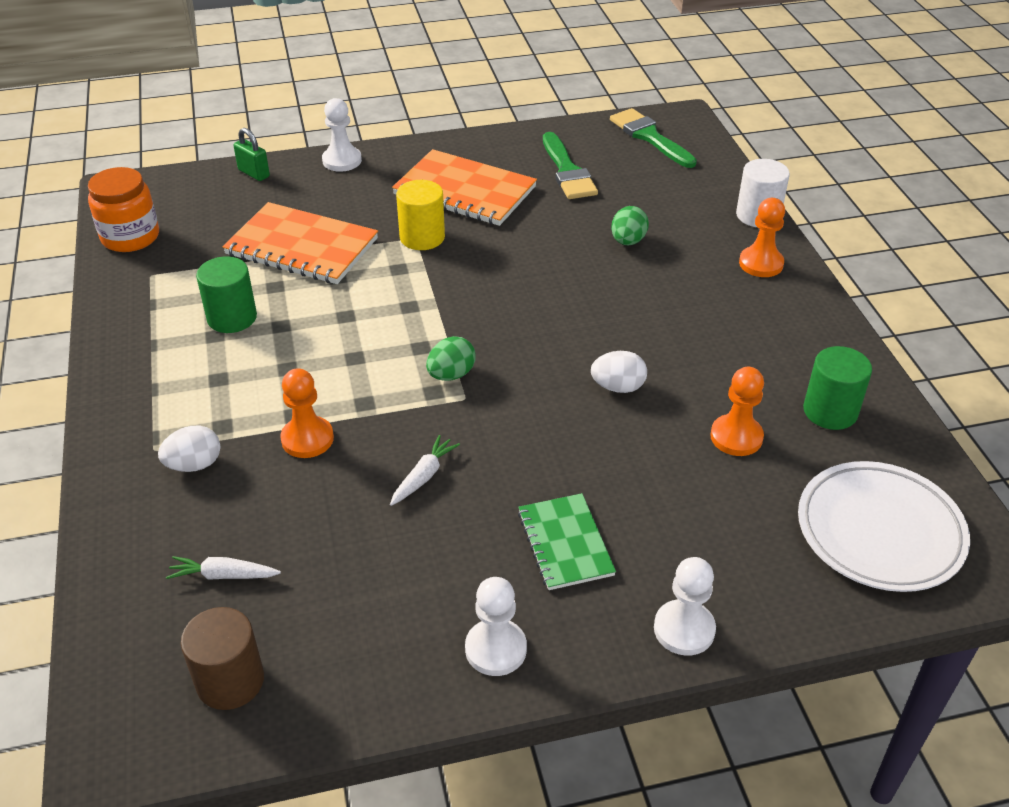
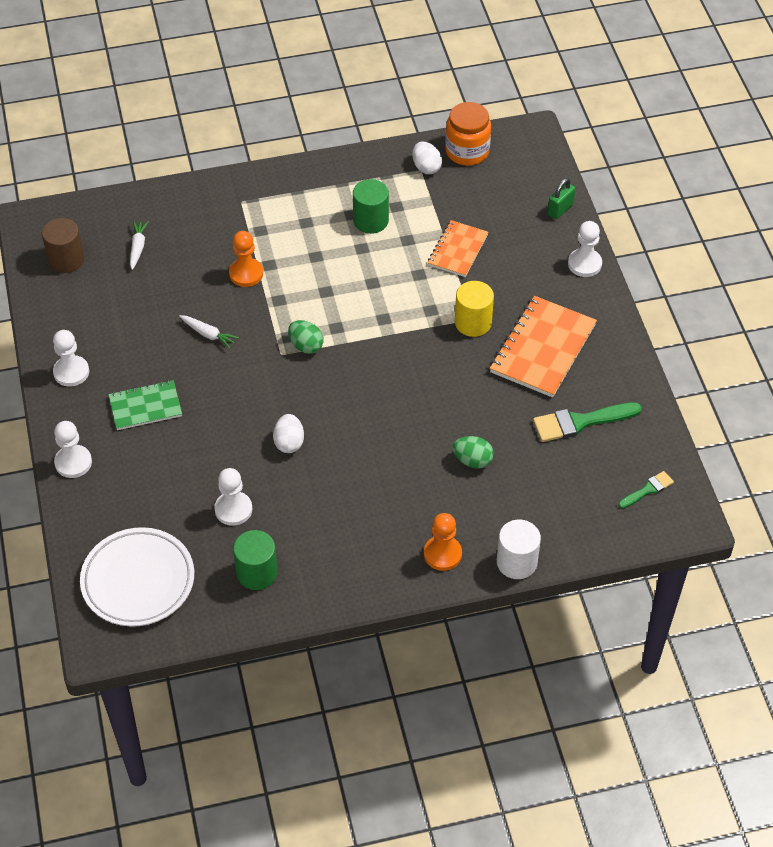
camera: 90 degrees right, 10 degrees up
(194, 465) = (226, 222): white egg -> white egg (426, 167)
(302, 247) = (457, 250): orange notebook -> orange notebook, size x0.61
(649, 137) = (648, 490): green brush -> green brush, size x0.56
(736, 437) = (233, 509): orange pawn -> white pawn

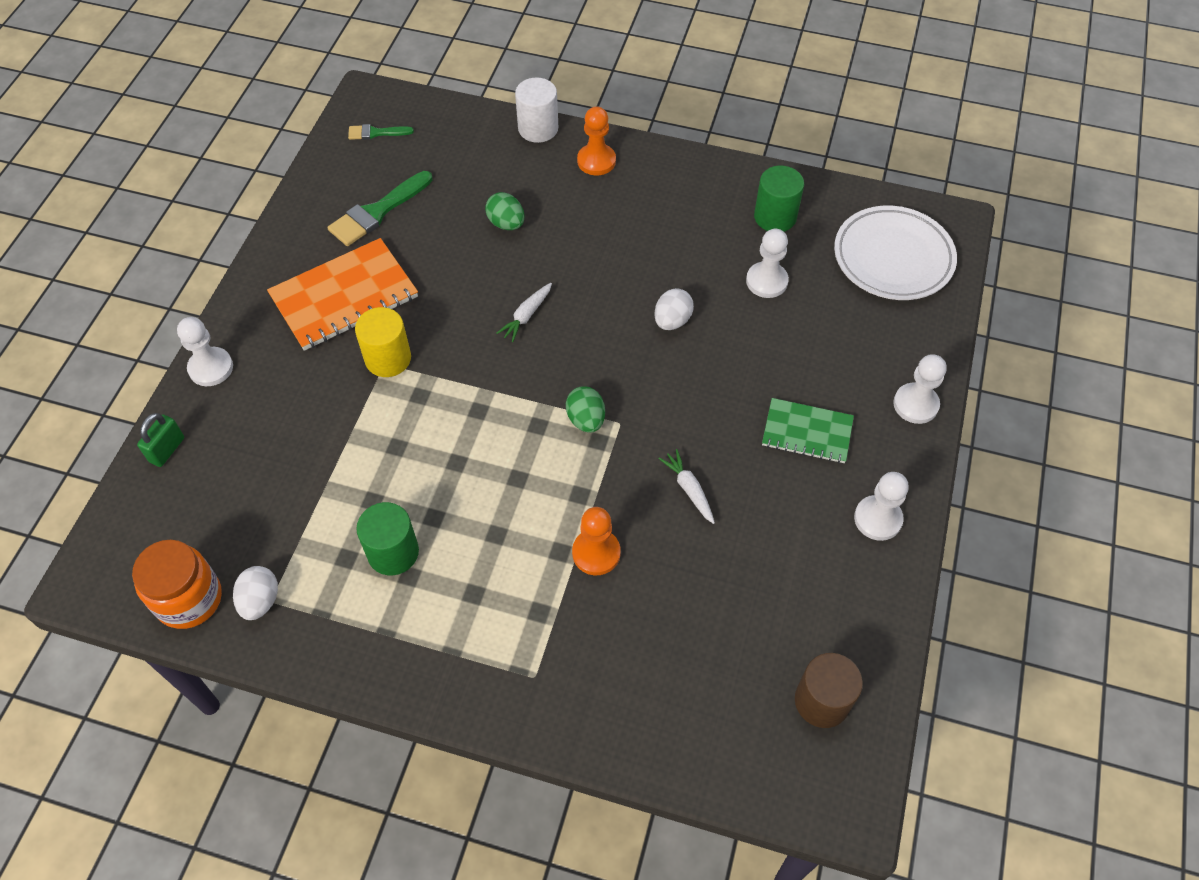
camera: 150 degrees left, 5 degrees up
(138, 247) = (714, 670): white carrot -> white carrot (526, 316)
(457, 250) = (327, 456): orange notebook -> none
(560, 210) = (167, 450): green padlock -> green padlock turned 45 degrees counterclockwise
(580, 422) = (377, 212): green brush -> green brush turned 120 degrees clockwise

